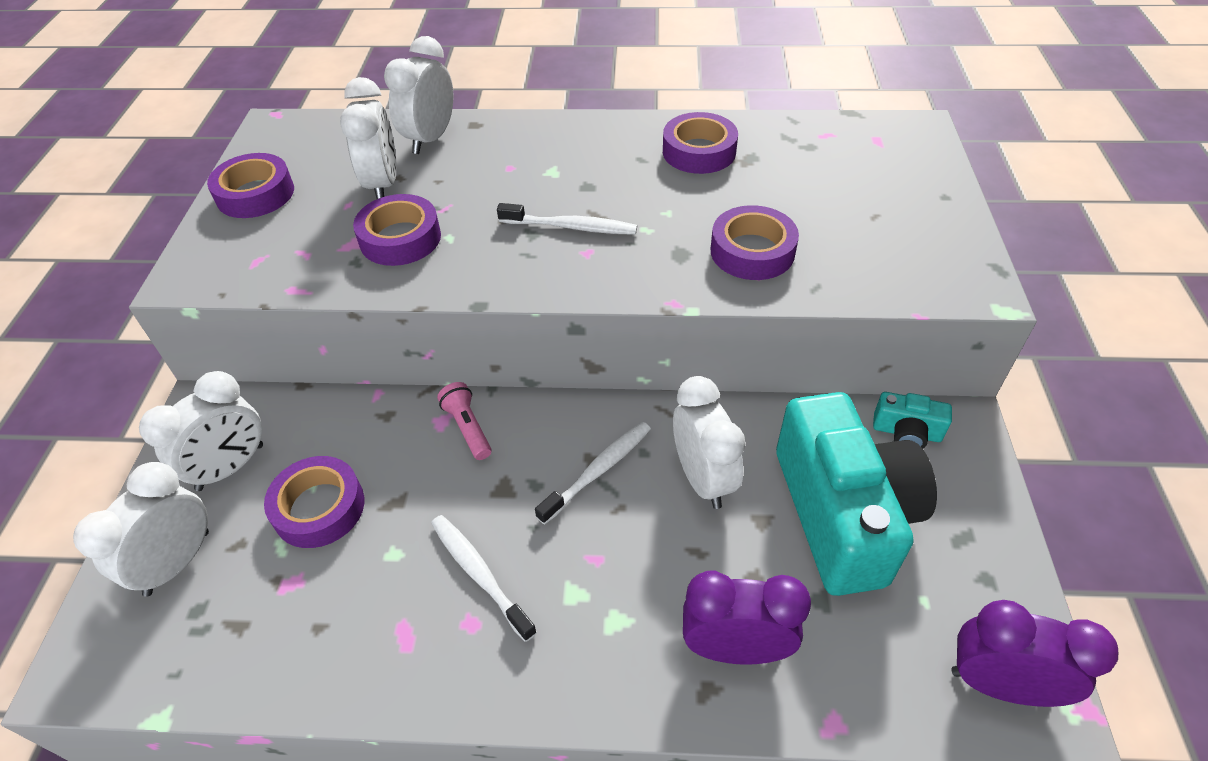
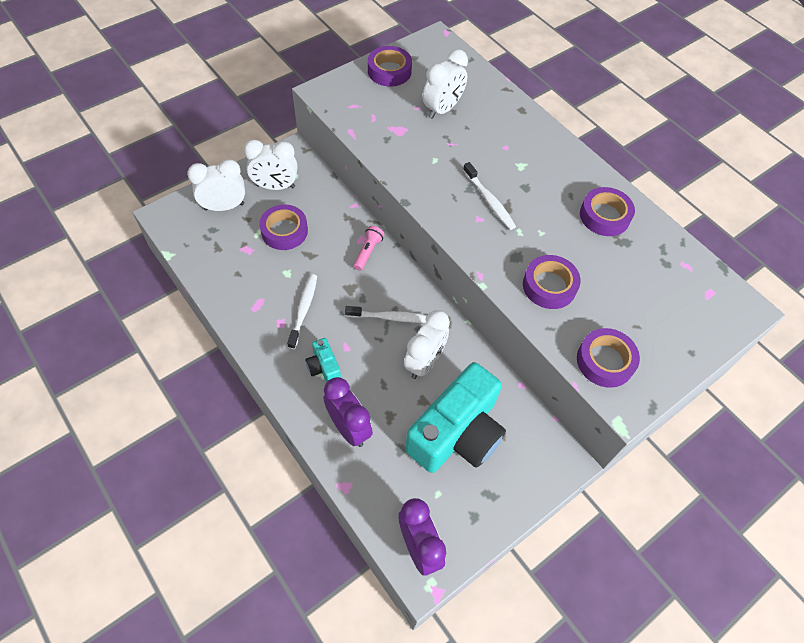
camera: 45 degrees right, 10 degrees up
(400, 238) = (416, 143): purple tape -> purple tape (605, 361)
(430, 139) = (492, 101): white clock -> none
(906, 432) = (535, 436): turquoise camera -> turquoise camera (324, 367)

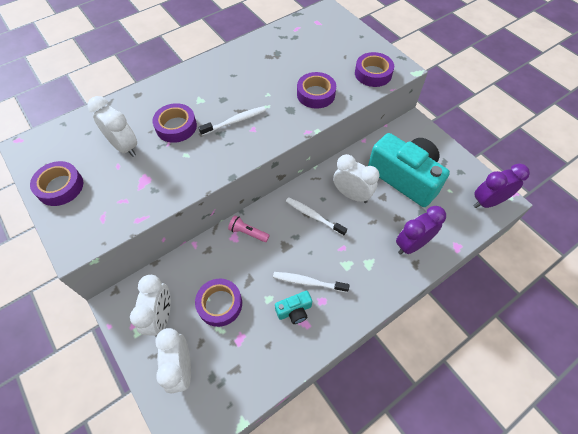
camera: 85 degrees left, 0 degrees up
(324, 367) = (362, 264): turquoise camera -> turquoise camera (294, 311)
(391, 317) = (313, 216): white toothbrush -> white toothbrush turned 60 degrees counterclockwise
(604, 216) = (254, 60): purple tape -> purple tape (176, 127)

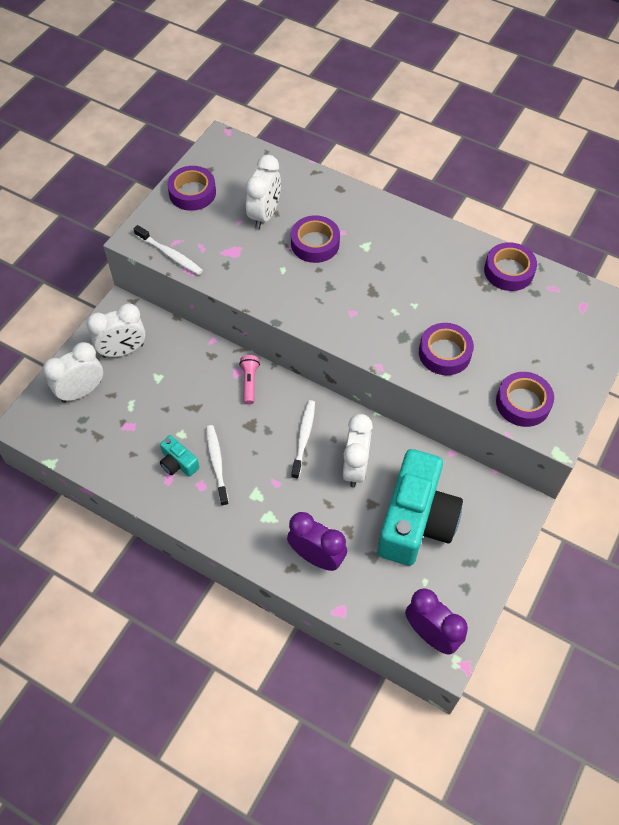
camera: 65 degrees right, 0 degrees up
(220, 304) = (156, 393): purple tape -> purple tape (509, 271)
(235, 121) = (353, 291): white toothbrush -> white toothbrush (170, 254)

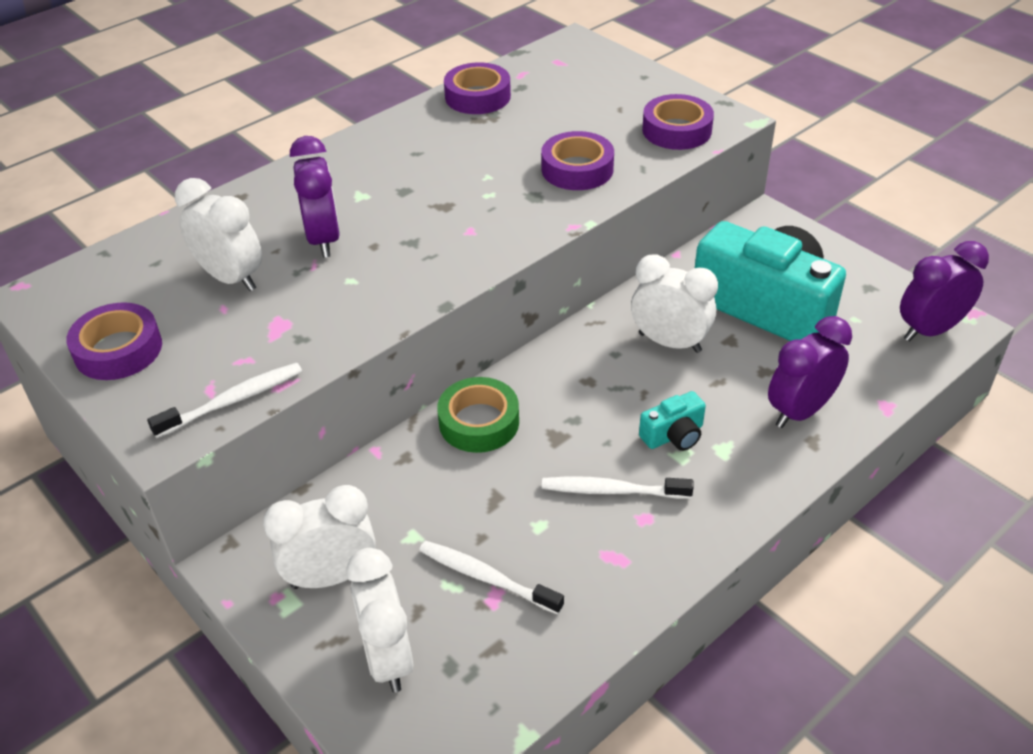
camera: 70 degrees left, 15 degrees down
(123, 351) = (331, 576): white clock -> white clock turned 105 degrees counterclockwise
(178, 463) = (594, 539): turquoise camera -> turquoise camera (673, 435)
(249, 382) = (479, 422): pink flashlight -> green tape
(303, 438) = (602, 383): white toothbrush -> white toothbrush (486, 577)
(315, 243) = (324, 239): purple tape -> purple clock

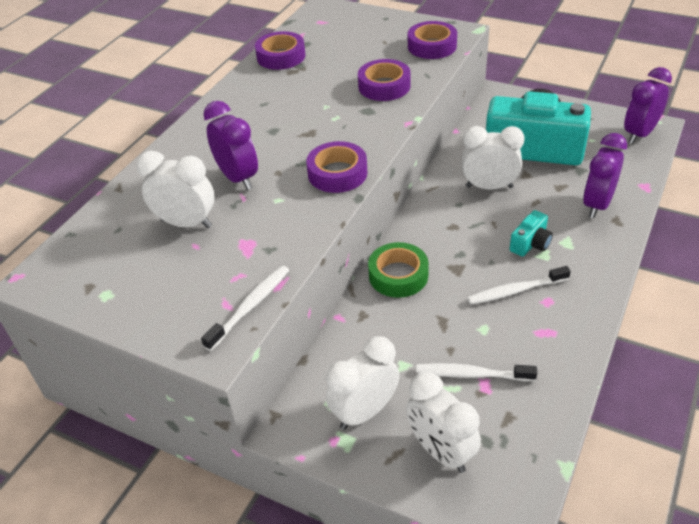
camera: 20 degrees left, 0 degrees up
(118, 350) = (133, 298): purple tape -> purple tape (337, 173)

